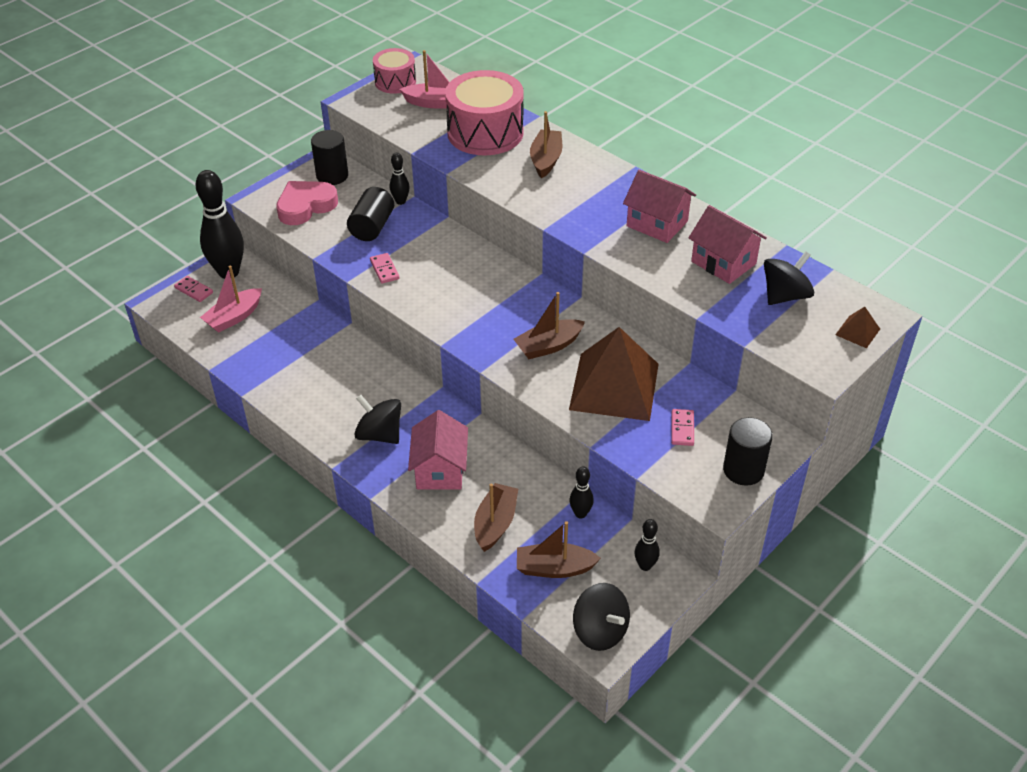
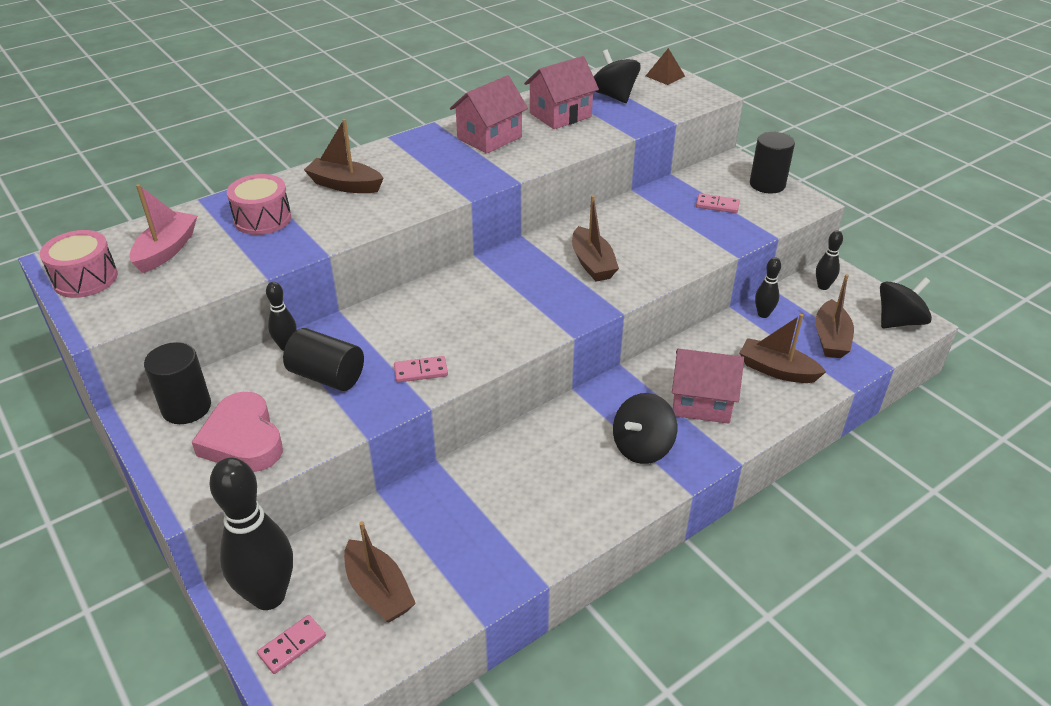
camera: 80 degrees left, 5 degrees down
(234, 317) = (378, 591): pink boat -> brown boat
(485, 133) = (262, 219): pink drum -> pink drum, size x0.57
(614, 386) = (657, 233): brown pyramid -> none

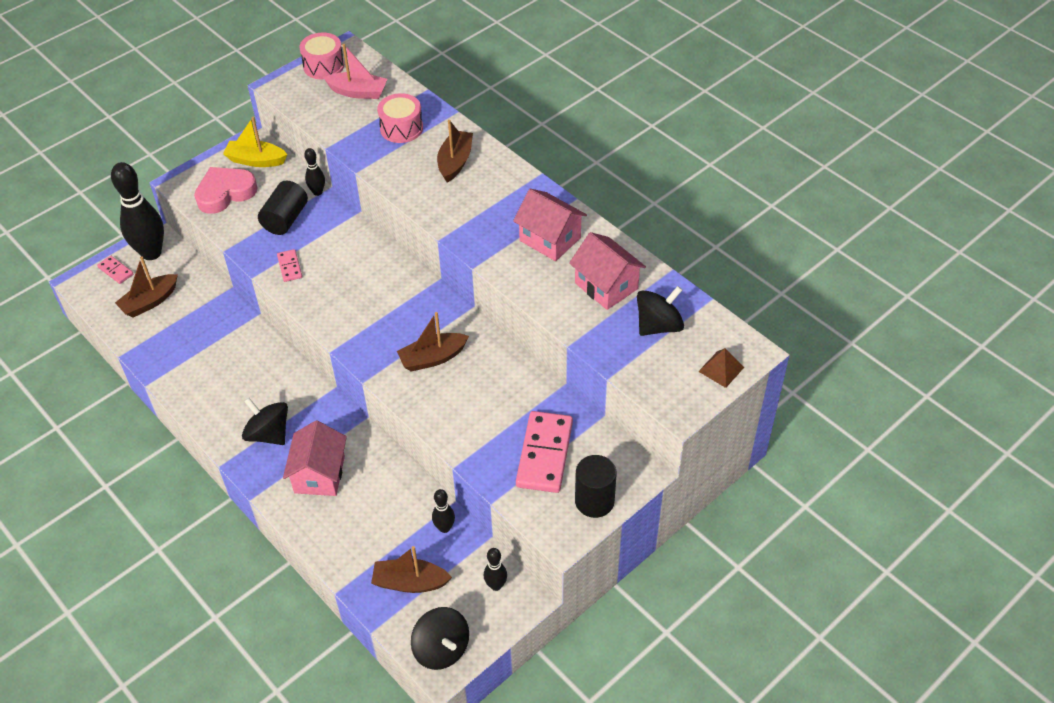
camera: 85 degrees right, 10 degrees up
(186, 408) = (256, 160): black cylinder -> yellow boat
(717, 205) = (544, 454): pink domino -> pink domino, size x2.06
(777, 370) = (362, 533): brown boat -> none

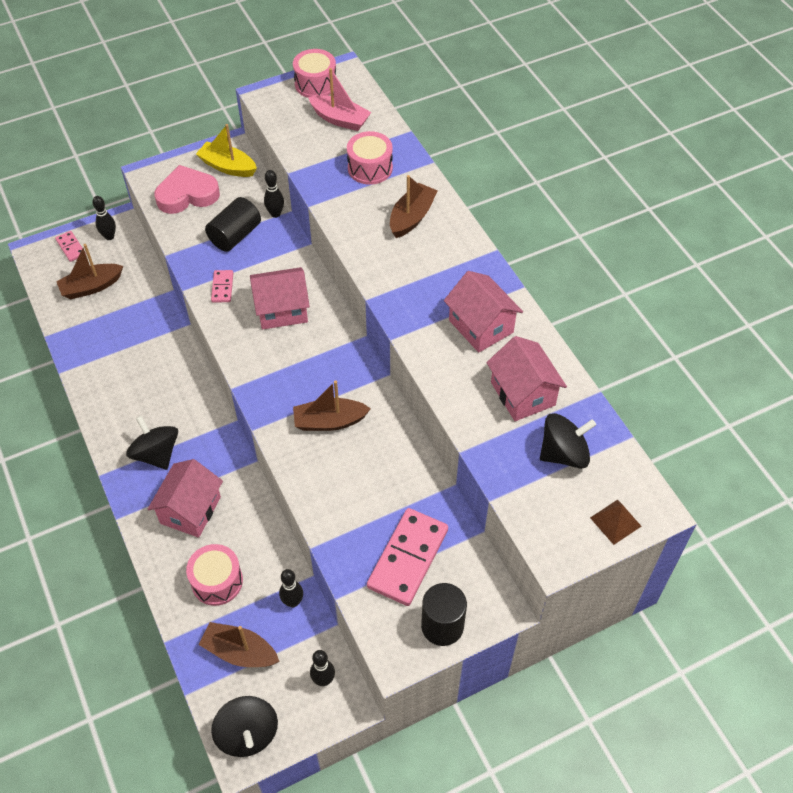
camera: 15 degrees right, 5 degrees up
(151, 253) = (109, 236): black bowling pin -> black bowling pin, size x0.47
(354, 274) = (282, 310): none -> pink house
(367, 529) = (217, 581): none -> pink drum

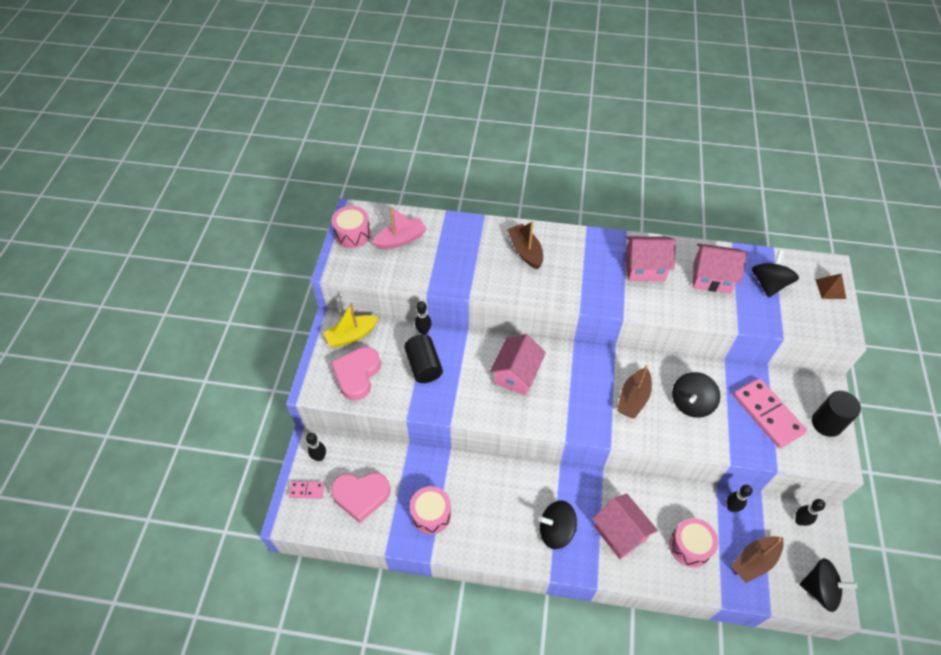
camera: 55 degrees left, 0 degrees up
(91, 287) = (361, 496): brown boat -> pink heart
(222, 287) = (467, 399): pink domino -> none
(365, 477) = (691, 403): none -> black spinning top
(370, 168) = (462, 248): pink drum -> pink drum (431, 514)

